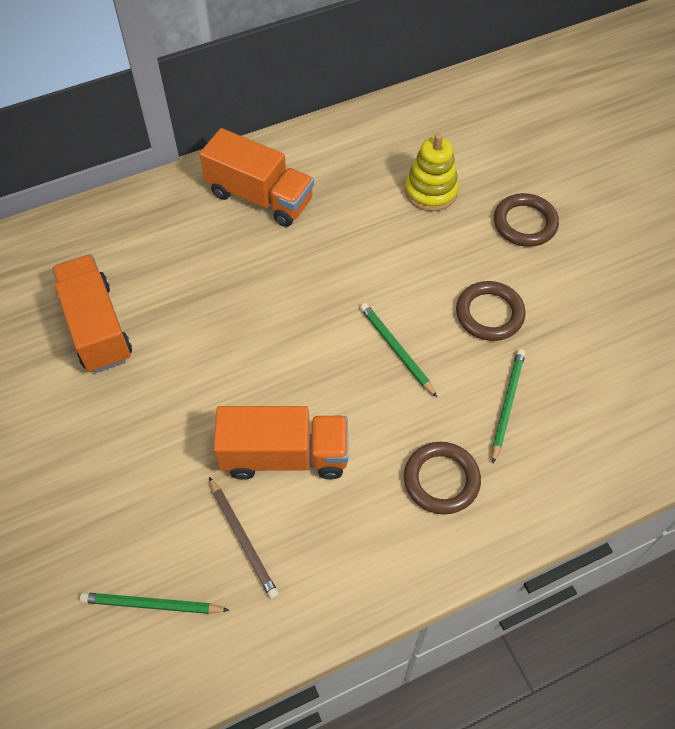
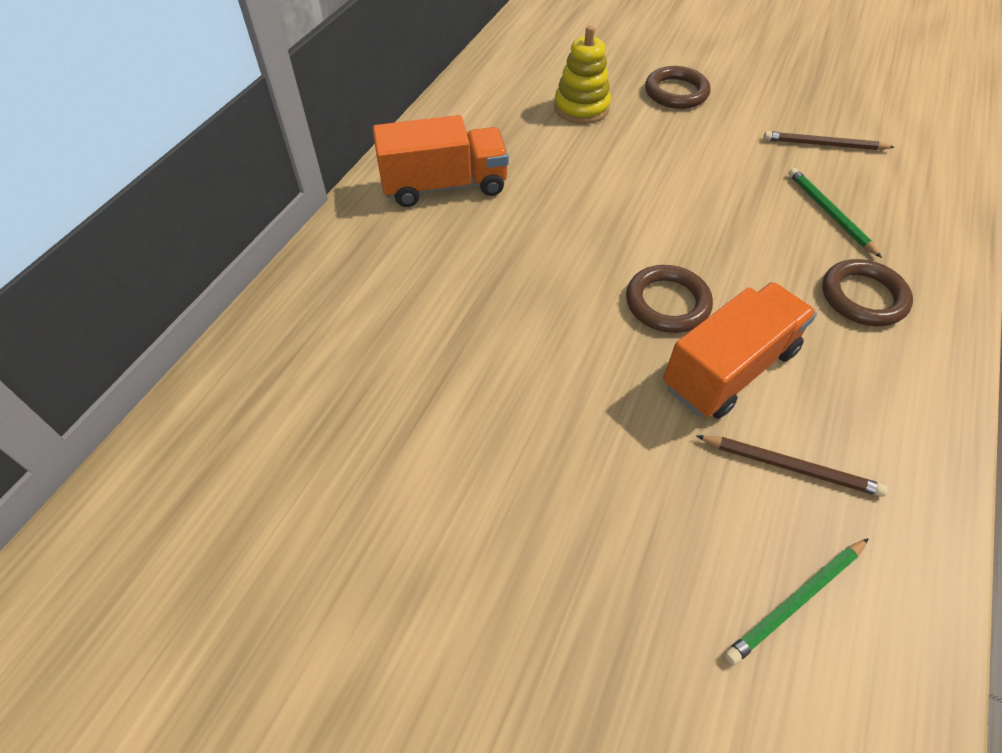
camera: 40 degrees left, 5 degrees down
(97, 327) = (415, 386): orange truck -> none
(396, 350) = (704, 228): green pencil -> none
(489, 314) = (734, 162): brown ring -> brown ring (667, 303)
(585, 348) = (823, 145): none -> brown pencil

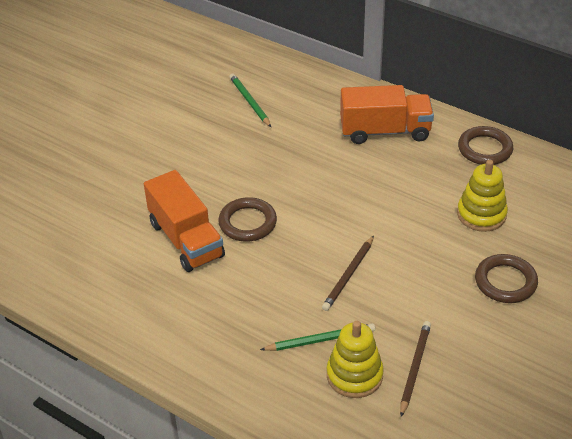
camera: 100 degrees right, 10 degrees down
(444, 186) = (385, 131): orange truck -> orange truck turned 90 degrees counterclockwise
(790, 466) = (112, 248): brown pencil -> brown pencil (349, 275)
(796, 601) = (42, 229): green pencil -> green pencil (249, 102)
(860, 184) = (354, 375): none -> yellow stacking toy
(863, 297) = (227, 328): brown ring -> brown ring (485, 149)

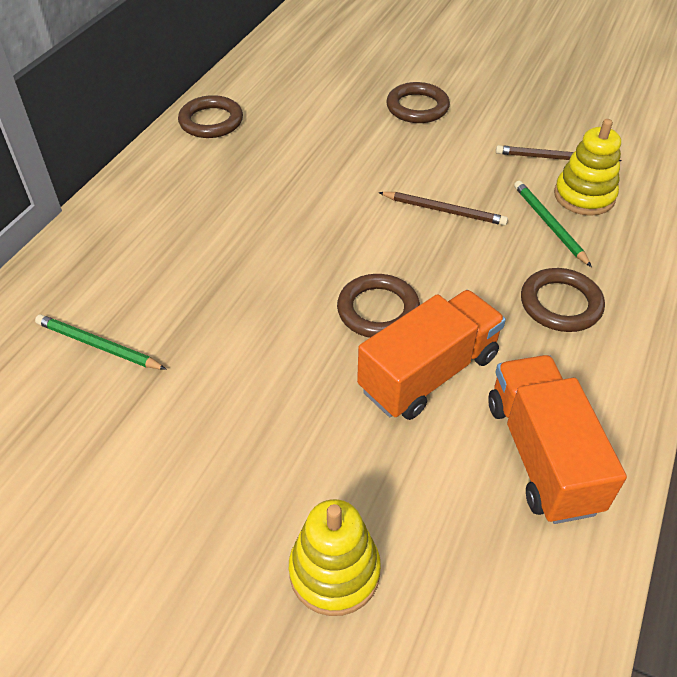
camera: 100 degrees left, 5 degrees up
(228, 323) = (560, 304): none -> brown ring
(249, 102) = (98, 345): green pencil -> green pencil turned 60 degrees clockwise
(385, 131) = (177, 198): orange truck -> orange truck (541, 455)
(481, 214) = (322, 122): yellow stacking toy -> yellow stacking toy (334, 571)

